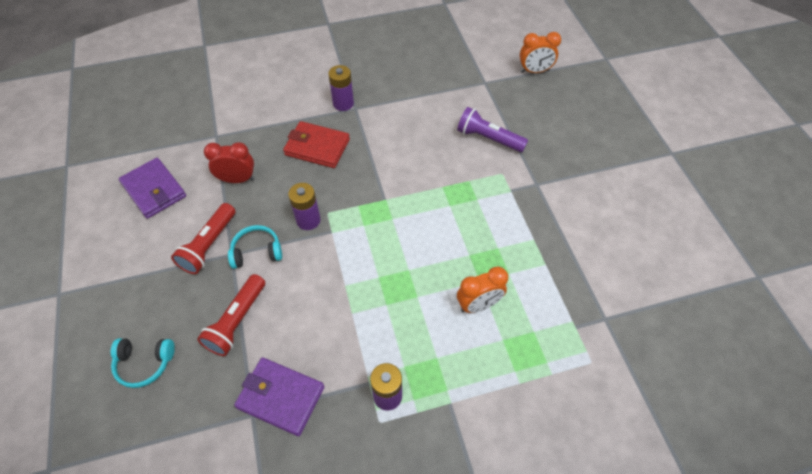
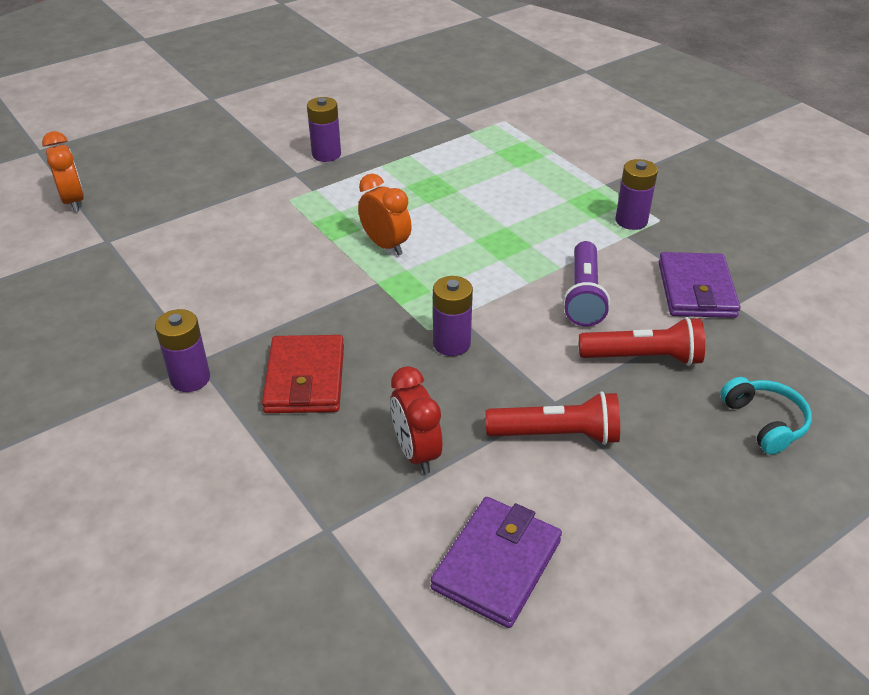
camera: 110 degrees left, 15 degrees down
(257, 252) = (534, 377): turquoise headphones -> none
(478, 305) = (488, 186): orange clock -> orange clock (386, 245)
(488, 138) = (228, 219): purple flashlight -> purple flashlight (583, 295)
(560, 208) = (326, 154): none -> purple battery

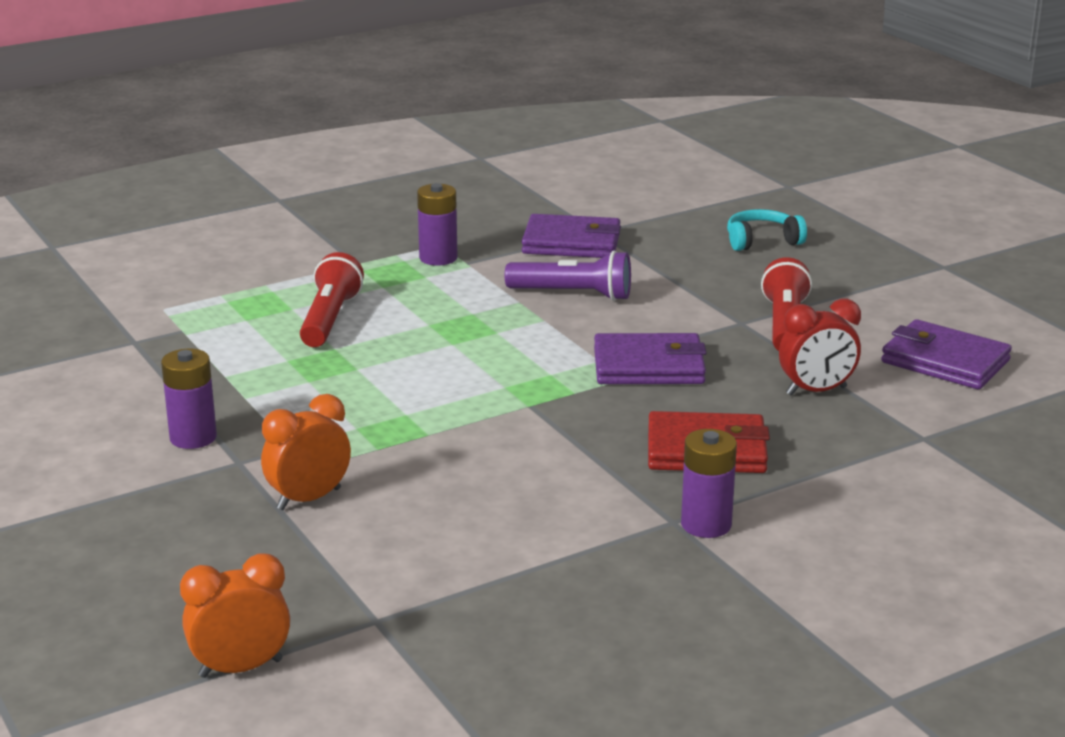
camera: 85 degrees left, 15 degrees down
(386, 245) = (450, 398): orange clock -> orange clock (309, 499)
(451, 343) = (648, 366): purple battery -> purple wallet
(643, 357) = (675, 277): red flashlight -> red flashlight (330, 319)

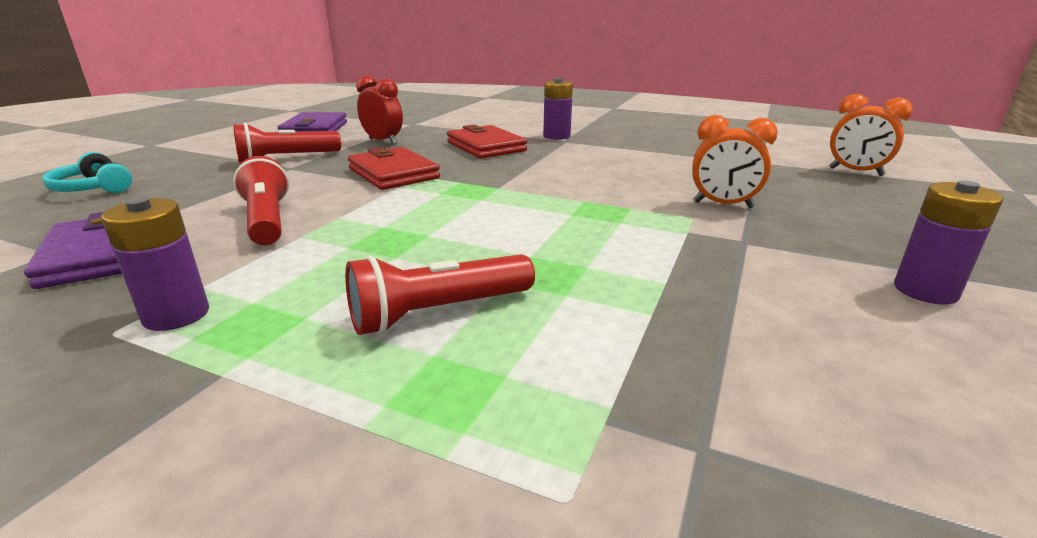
camera: 125 degrees left, 0 degrees up
(193, 437) = (763, 273): purple battery -> purple battery (925, 291)
(573, 294) = (267, 220): purple flashlight -> red flashlight
(648, 366) = (393, 173): purple wallet -> red wallet

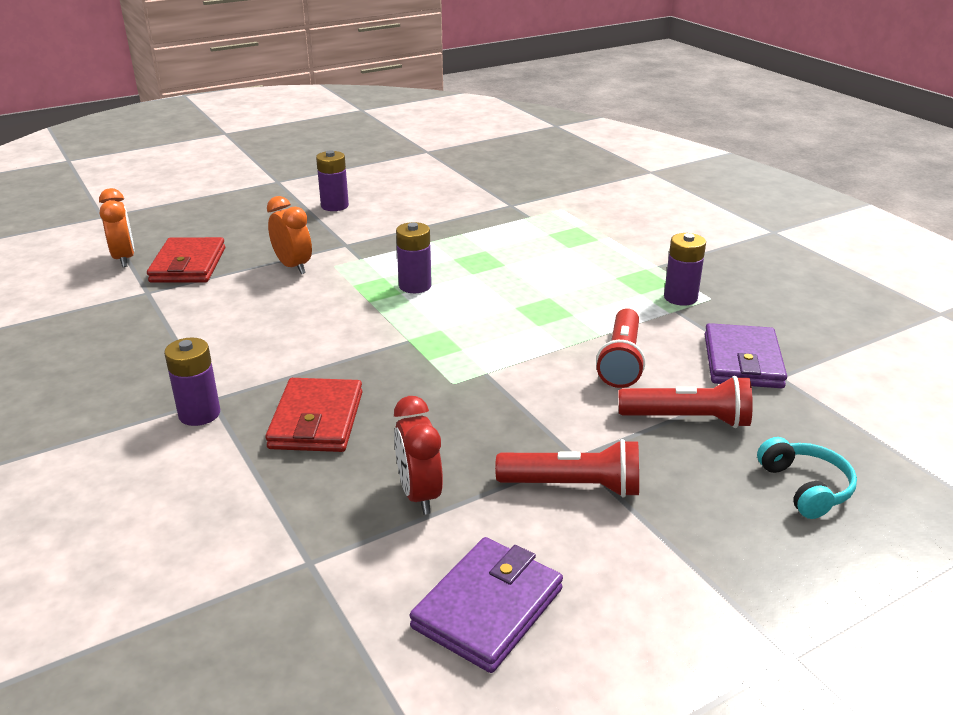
camera: 145 degrees left, 5 degrees up
(393, 173) = (475, 397): red wallet -> red wallet (188, 265)
(439, 312) = (552, 260): red flashlight -> red flashlight (687, 419)
(570, 223) = (415, 286): none -> purple battery

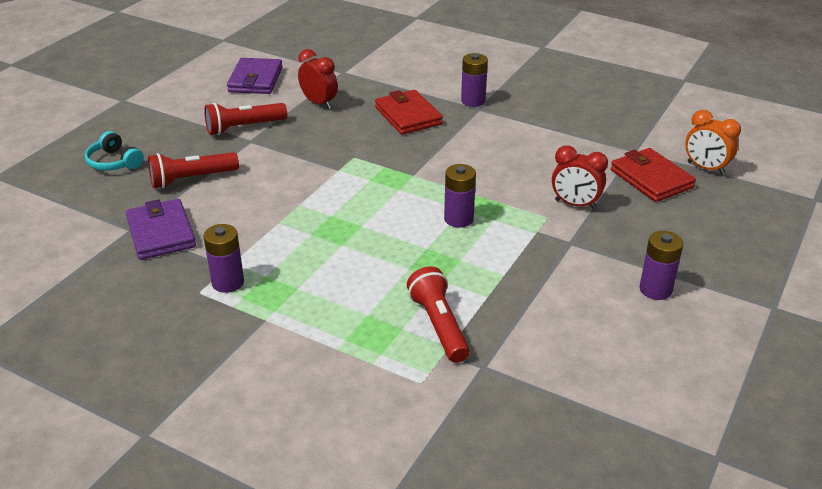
camera: 150 degrees right, 5 degrees up
(293, 266) = (575, 204): orange clock -> red clock
(621, 361) = (252, 205): red flashlight -> red flashlight (439, 325)

